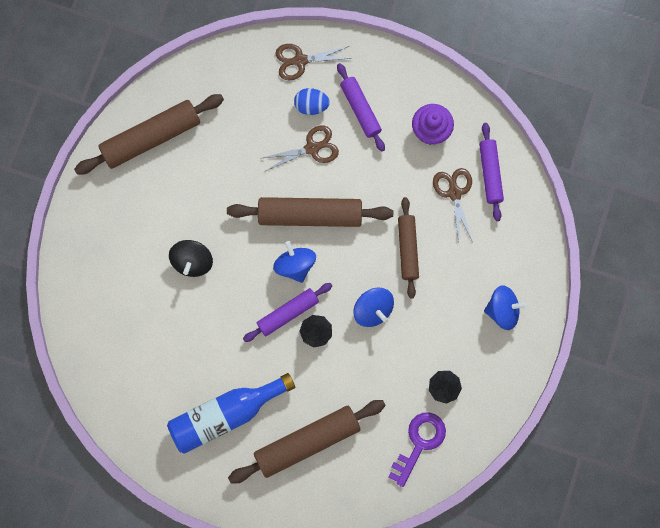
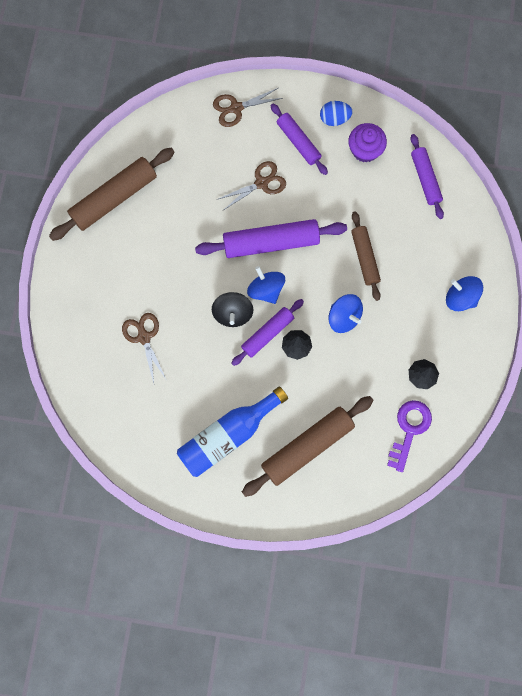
camera: 10 degrees left, 0 degrees up
(192, 262) = (172, 302): black spinning top -> black spinning top (233, 313)
(310, 215) = (271, 242): brown rolling pin -> purple rolling pin
(311, 106) = (254, 146): blue egg -> blue egg (334, 119)
(454, 193) = (397, 201): brown scissors -> brown scissors (144, 337)
(502, 310) = (460, 298): blue spinning top -> blue spinning top turned 135 degrees counterclockwise

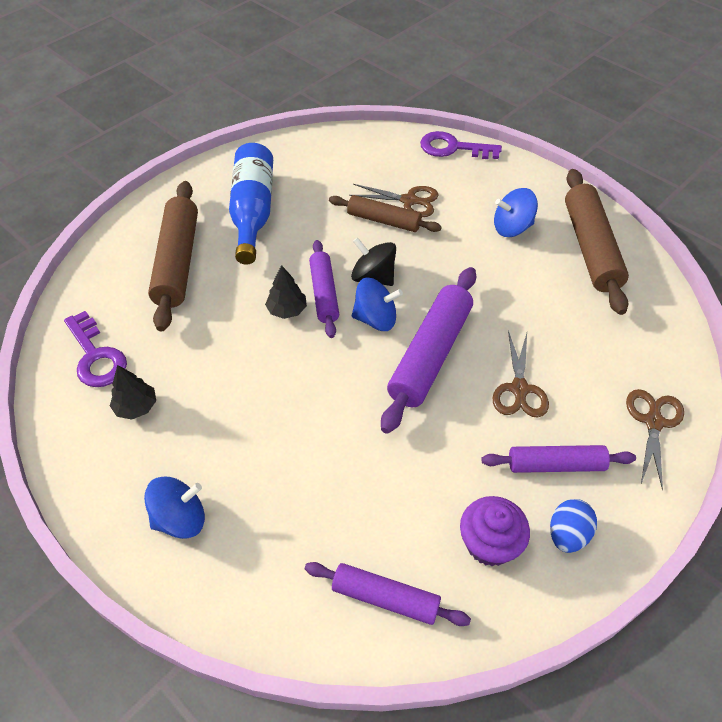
camera: 125 degrees right, 25 degrees down
(62, 342) = (453, 148): none -> purple key
(344, 317) = (277, 372): blue spinning top -> blue spinning top (512, 228)
(365, 258) = (331, 440): brown rolling pin -> brown rolling pin (384, 221)

